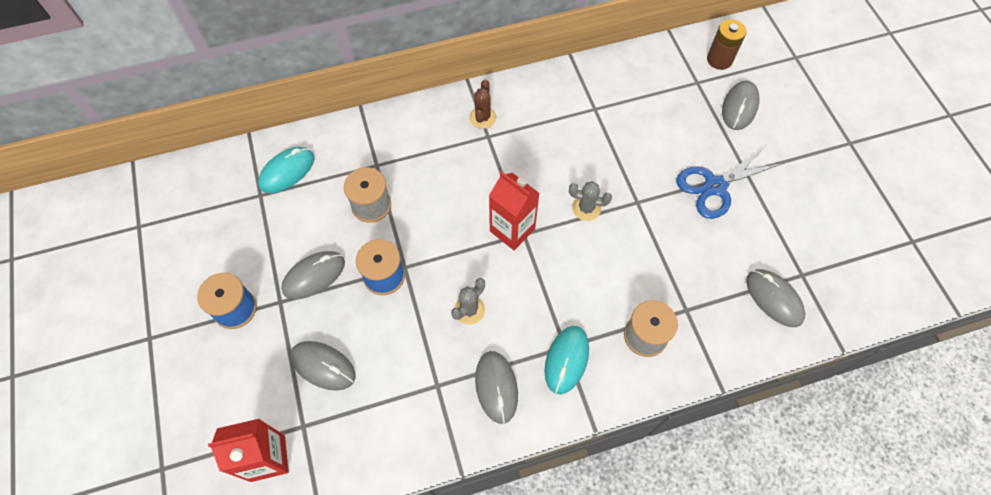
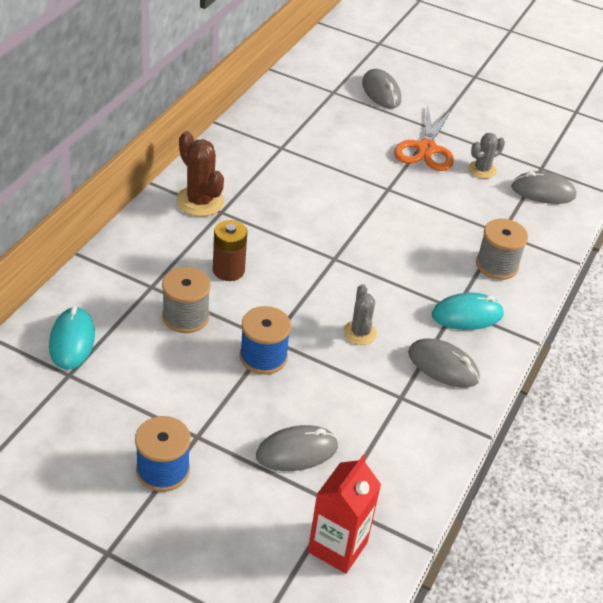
camera: 50 degrees left, 20 degrees down
(314, 276) = (203, 397): grey mouse -> none
(482, 117) = (200, 201): brown cactus -> brown cactus, size x1.57
(512, 230) = (323, 261): red carton -> none
(566, 360) = (467, 315): turquoise mouse -> turquoise mouse turned 75 degrees counterclockwise
(586, 208) = (358, 214): grey cactus -> grey cactus (482, 170)
(715, 186) = (426, 149): blue scissors -> orange scissors
(719, 59) = (330, 70): brown battery -> brown battery (228, 270)

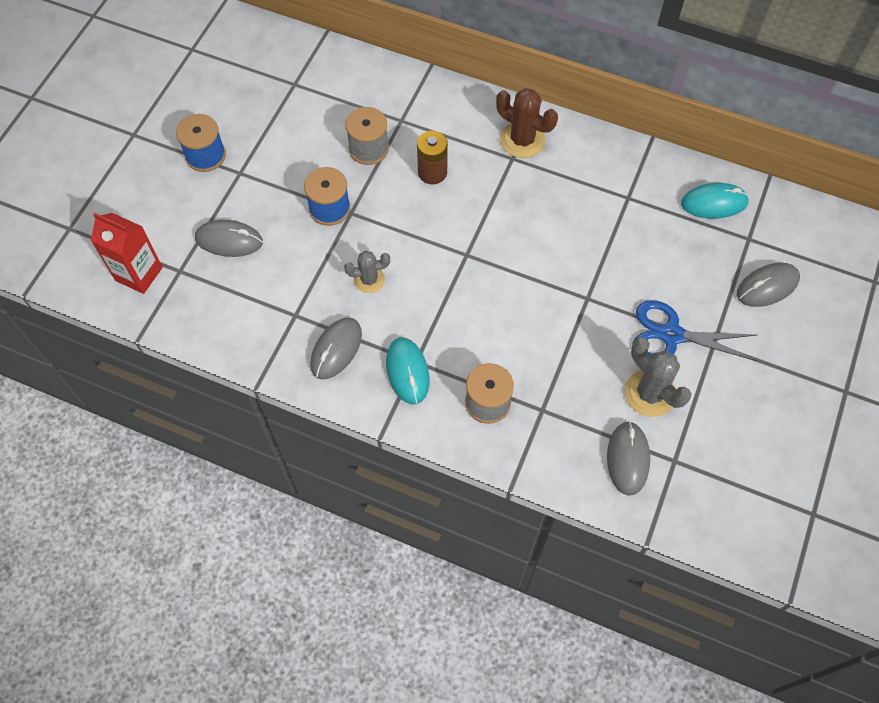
camera: 90 degrees right, 20 degrees up
(72, 341) = (329, 79): turquoise mouse -> turquoise mouse (714, 203)
(200, 201) = (522, 140): brown cactus -> brown cactus turned 75 degrees clockwise
(297, 451) = (229, 240): grey mouse -> grey mouse turned 60 degrees counterclockwise
(426, 149) = (671, 335): orange scissors -> blue scissors
(482, 170) = (649, 393): grey cactus -> grey cactus, size x1.57

